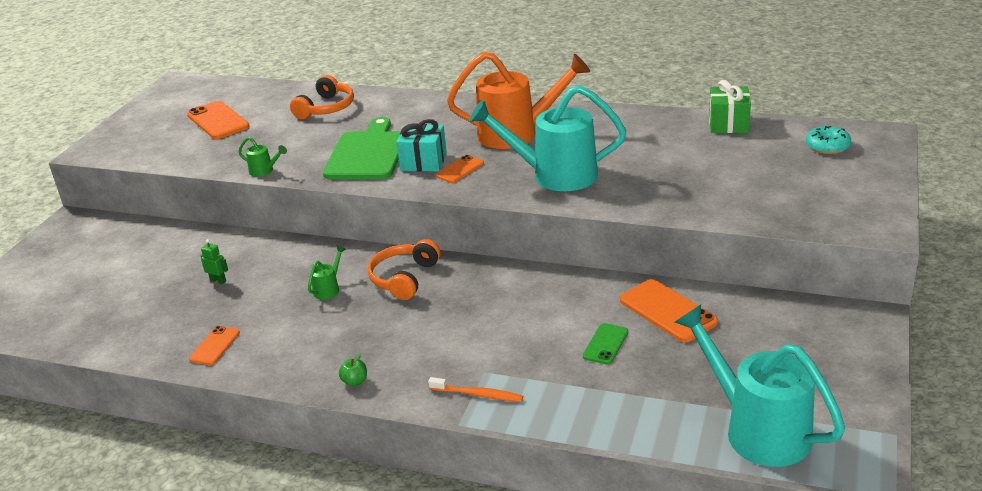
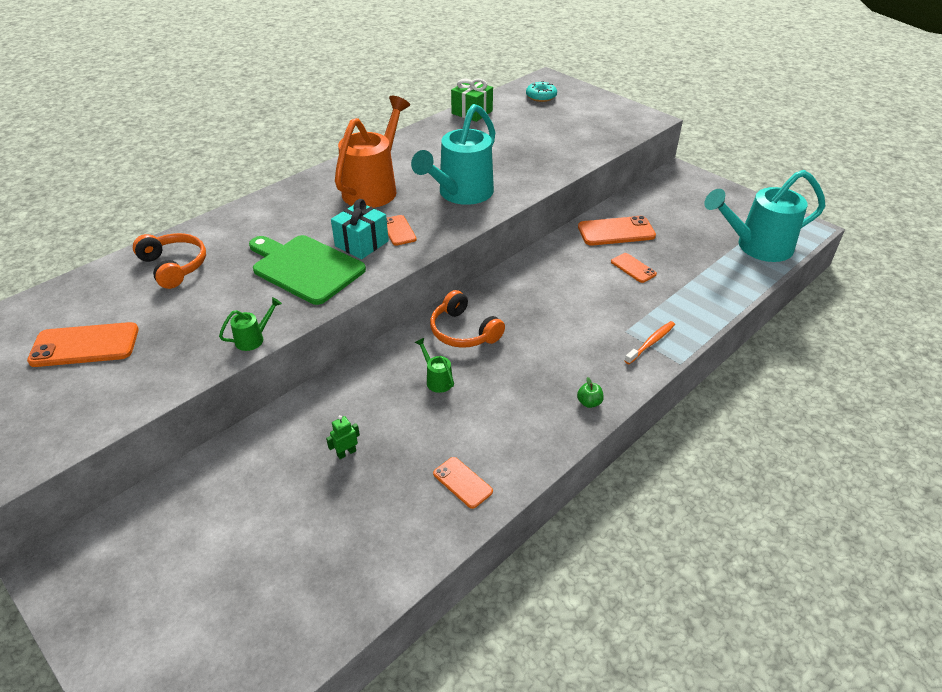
camera: 65 degrees left, 10 degrees up
(605, 344) = (633, 268): green phone -> orange phone

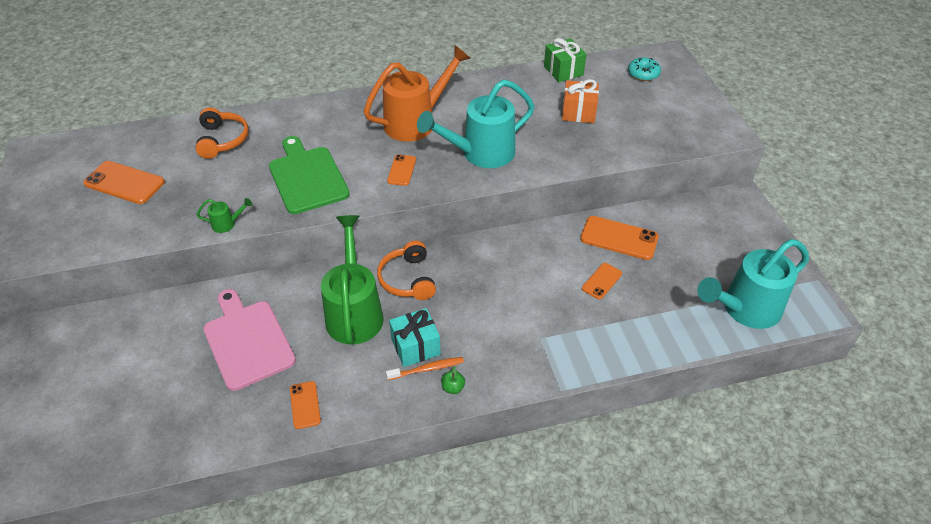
camera: 30 degrees right, 5 degrees up
(346, 453) = (247, 341): green robot -> pink cutting board
(361, 243) = (364, 171): turquoise gift -> turquoise gift (415, 347)
(437, 380) = (354, 312): green watering can -> green watering can, size x2.49
(516, 138) = (578, 112): none -> orange gift
(633, 268) = (602, 281): orange phone -> orange phone turned 45 degrees clockwise
(651, 343) = (552, 359): orange toothbrush -> orange toothbrush (427, 369)
(757, 247) = (745, 309): turquoise watering can -> turquoise watering can turned 45 degrees counterclockwise

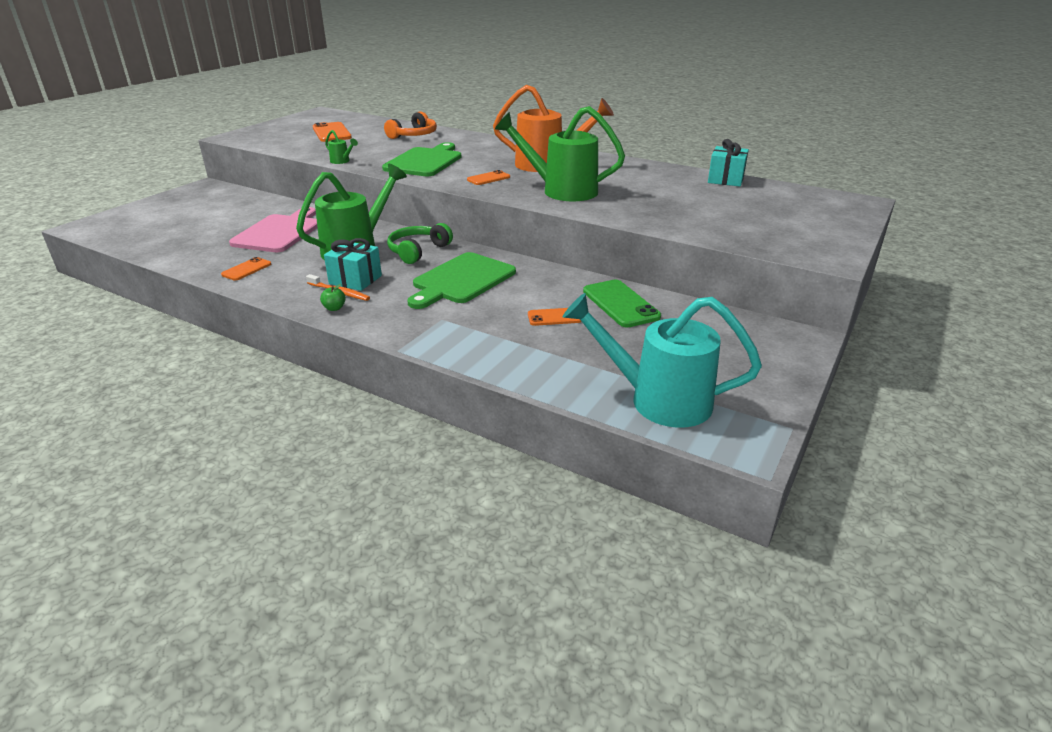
camera: 45 degrees right, 15 degrees down
(408, 279) = (418, 251): orange headphones -> green headphones
(481, 153) = (561, 191): turquoise watering can -> green watering can
(491, 288) = (461, 280): none -> green cutting board
(563, 71) = (725, 179): green gift -> turquoise gift
(578, 112) = (691, 200): orange gift -> none
(619, 238) = (620, 304): orange phone -> green phone
(643, 74) = (806, 202): turquoise donut -> none

